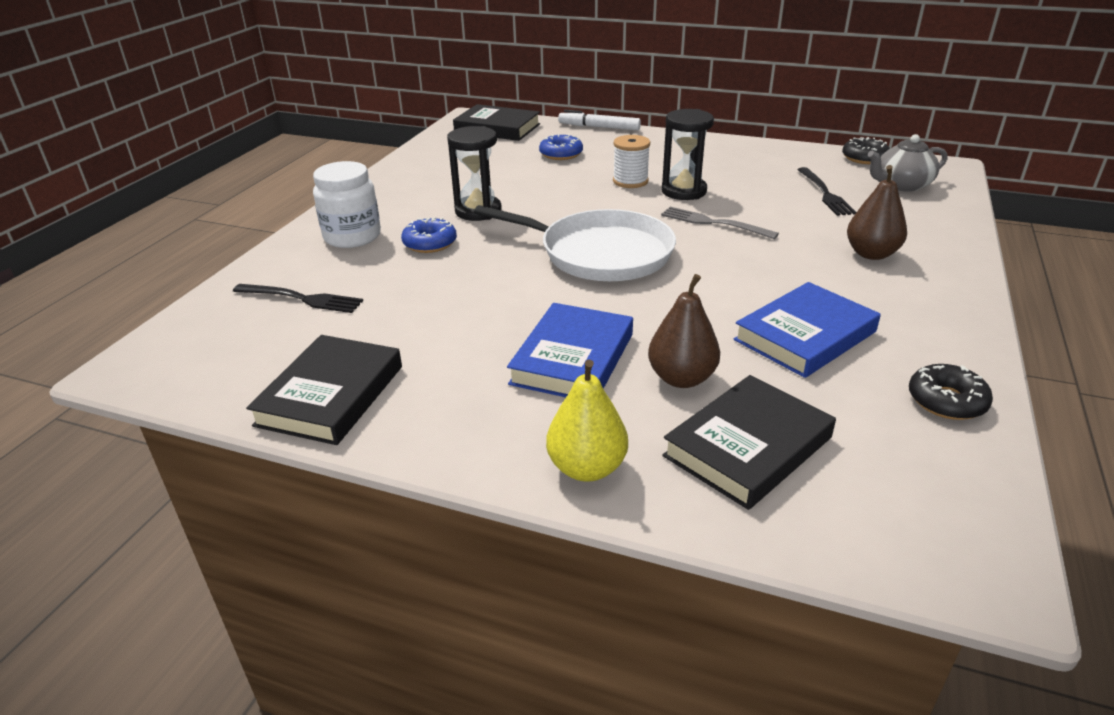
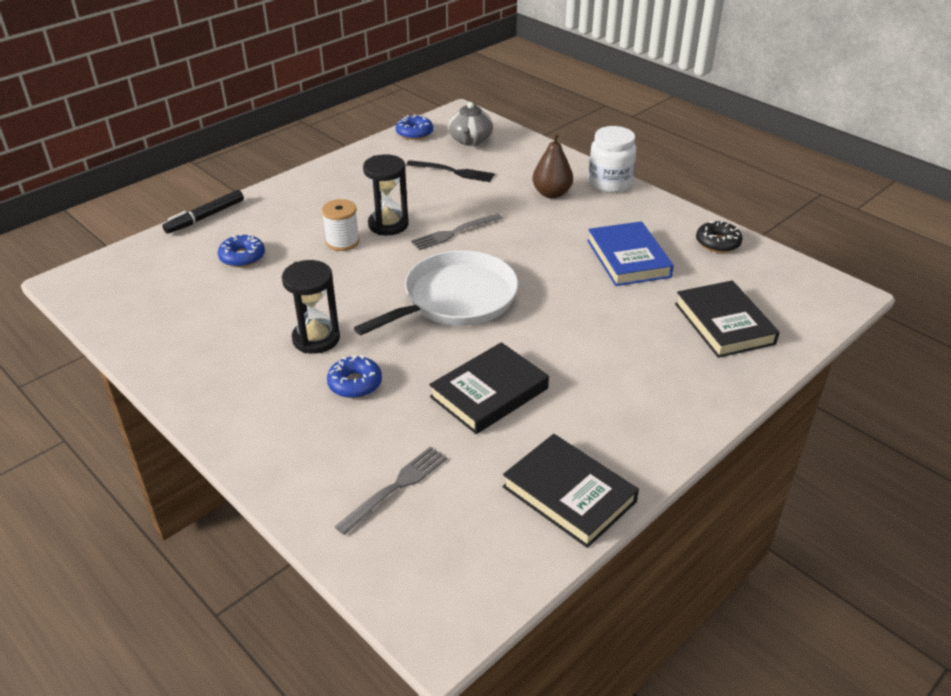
camera: 65 degrees left, 5 degrees up
(303, 299) = (396, 486): black fork -> grey fork
(352, 237) = (293, 430): white jar -> white jar (609, 183)
(497, 128) = (126, 273): black book -> black book (489, 393)
(572, 359) = (594, 359): blue book -> none
(586, 468) = (715, 391): yellow pear -> none
(599, 127) = (205, 217): white marker -> black marker
(681, 378) = (645, 322): brown pear -> none
(864, 158) = (414, 133): black donut -> blue donut

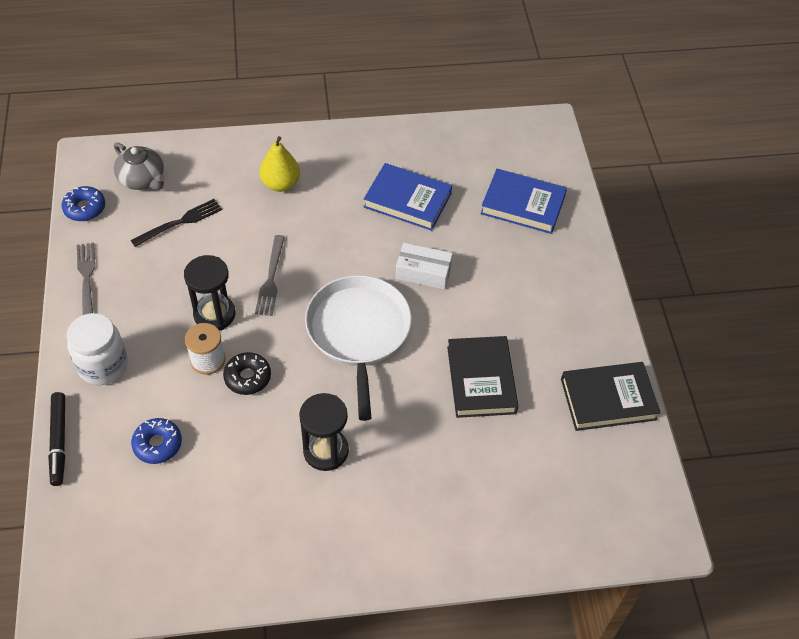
camera: 55 degrees left, 15 degrees up
(355, 383) = (402, 455): blue donut -> none
(396, 486) = (529, 490): grey fork -> grey fork (86, 278)
(551, 194) = (281, 184): brown pear -> yellow pear
(563, 303) = (423, 273): none -> white box
(609, 183) = (303, 141): white jar -> white jar (103, 365)
(717, 243) = (437, 140): black donut -> black donut (247, 377)
(724, 324) = (523, 205): black book -> blue book

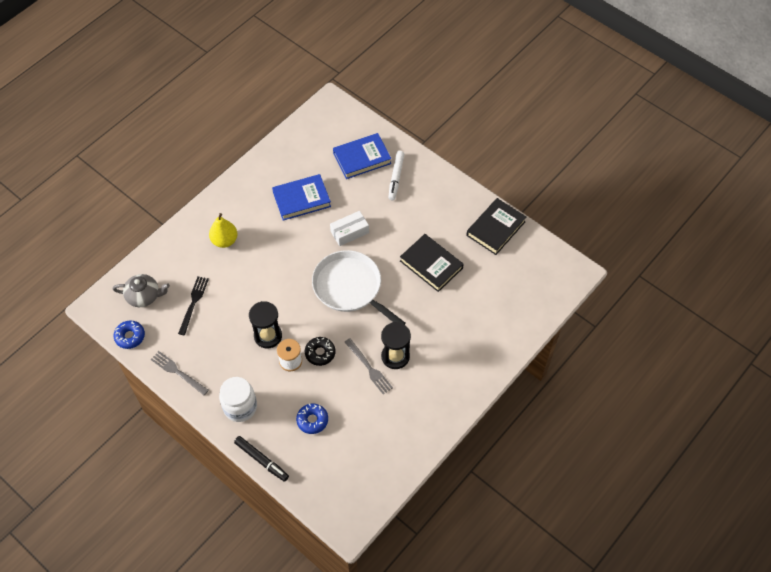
camera: 40 degrees left, 5 degrees up
(271, 279) = (276, 295): grey fork -> grey fork (369, 368)
(541, 253) = (396, 177): none -> white marker

